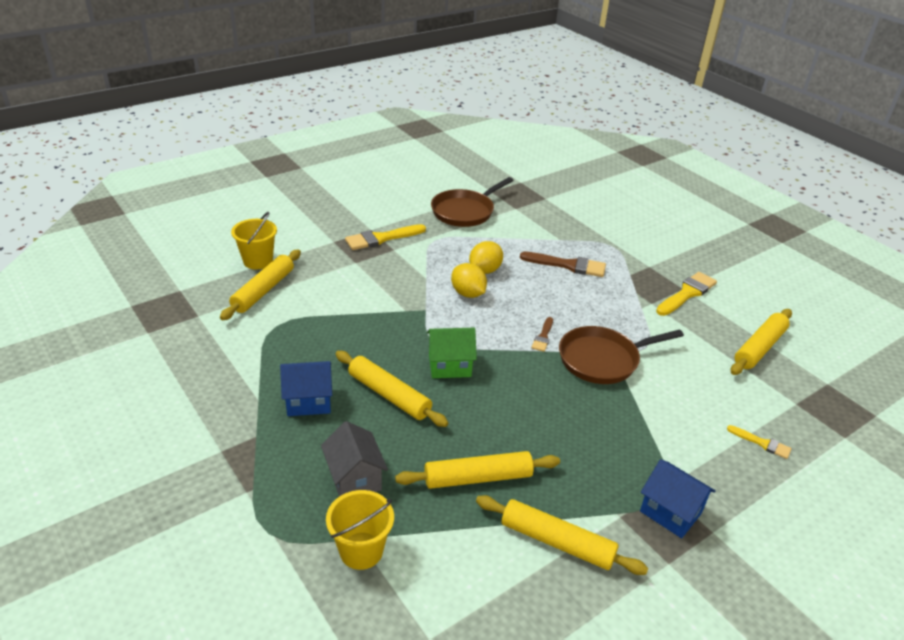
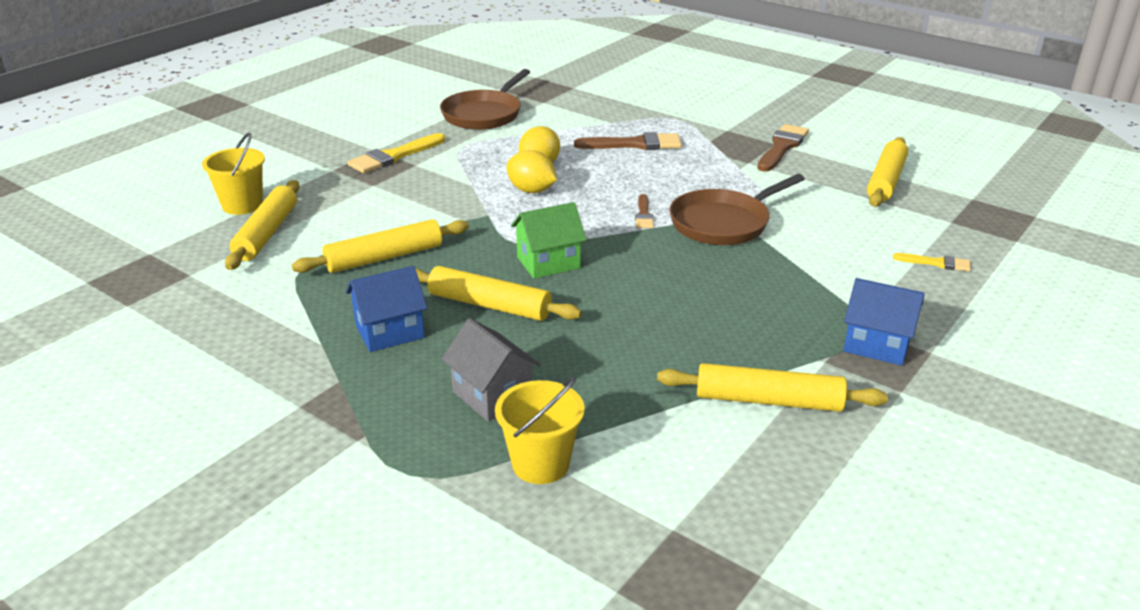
camera: 15 degrees left, 5 degrees down
(478, 478) = (643, 361): yellow rolling pin -> yellow rolling pin (384, 257)
(687, 293) = (782, 147): yellow brush -> brown brush

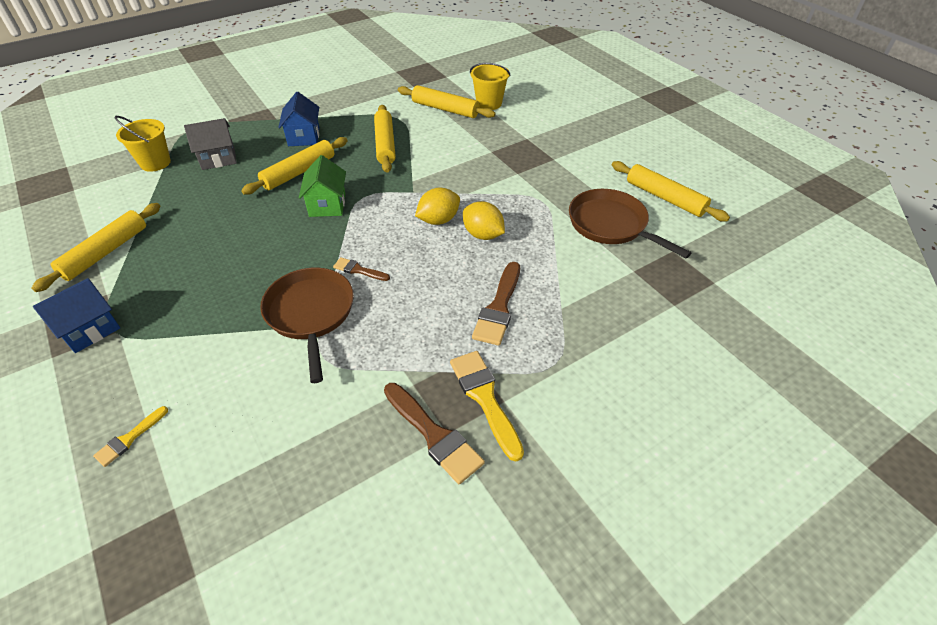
camera: 110 degrees right, 15 degrees up
(394, 156) = (537, 165): yellow brush -> yellow brush (485, 398)
(885, 181) = (295, 499): yellow rolling pin -> yellow rolling pin (665, 198)

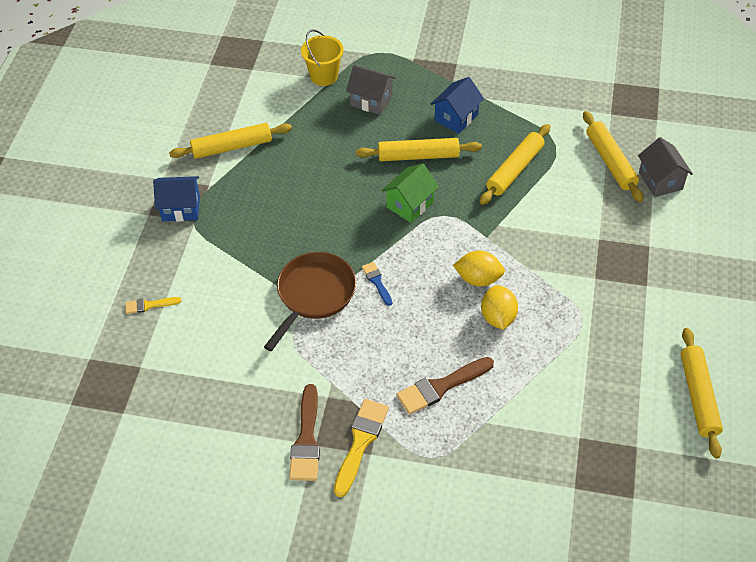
camera: 45 degrees right, 5 degrees up
(358, 270) = (377, 282): brown brush -> blue brush
(489, 103) = (660, 181): yellow bucket -> grey house
(611, 225) = (613, 385): brown pan -> none

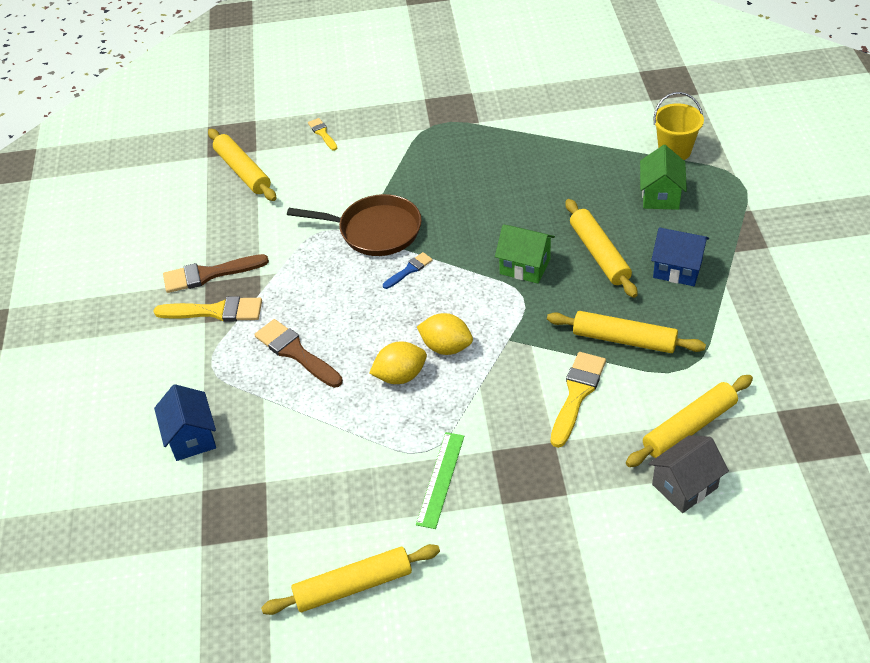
camera: 75 degrees right, 5 degrees down
(181, 208) = (441, 115): blue house -> blue house (191, 437)
(232, 147) = (535, 120): yellow rolling pin -> yellow rolling pin (243, 171)
(371, 101) = (660, 196): grey house -> green house
(478, 279) = (446, 347): yellow lemon -> yellow lemon turned 60 degrees counterclockwise
(558, 212) = (577, 394): none -> yellow brush
(613, 317) = (440, 479): none -> green ruler

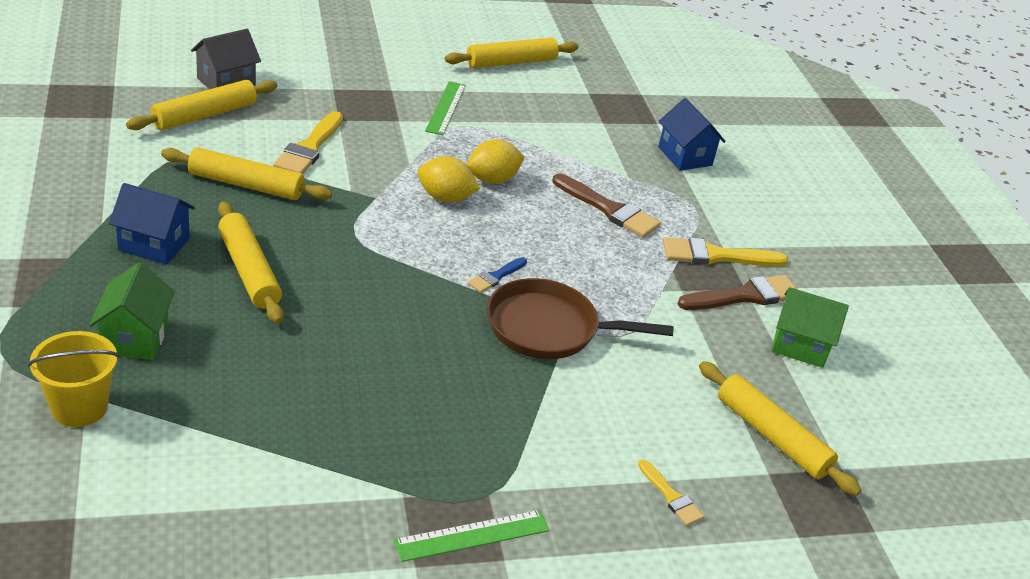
camera: 165 degrees right, 10 degrees down
(441, 107) = (472, 535): none -> green ruler
(525, 266) = (348, 266): green house -> green house (799, 346)

